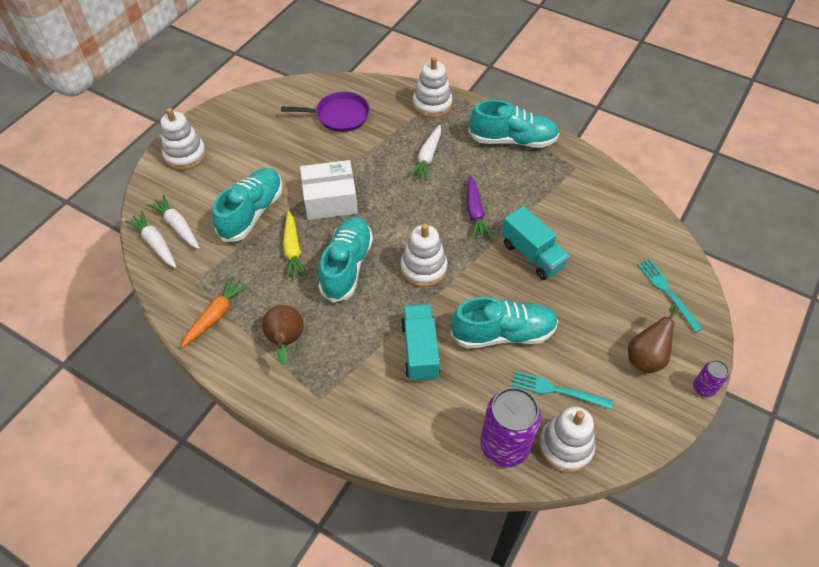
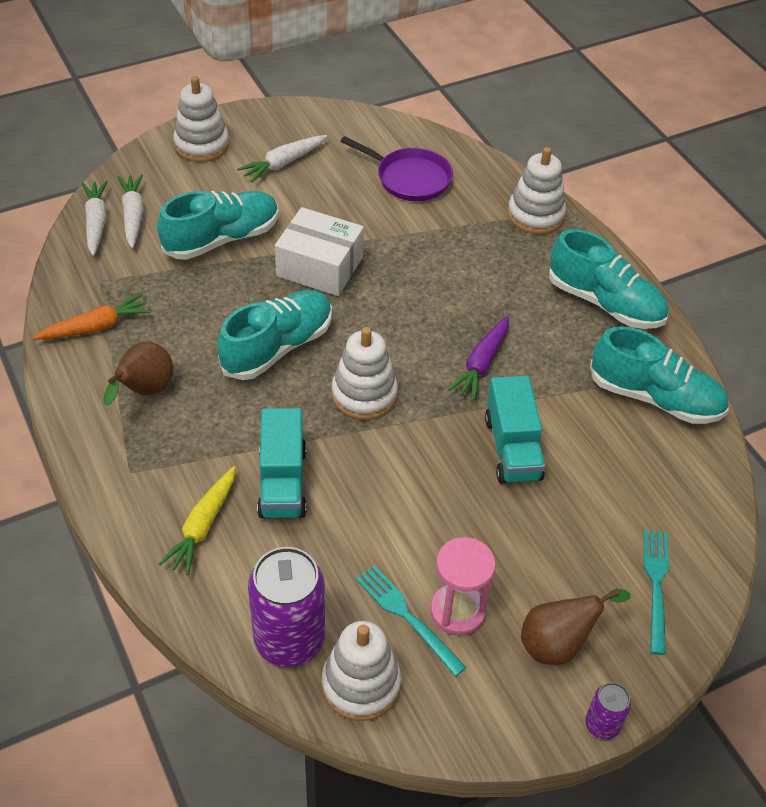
camera: 30 degrees right, 5 degrees down
(293, 250) = (233, 300): yellow carrot -> yellow carrot (203, 526)
(420, 350) = (282, 482): turquoise truck -> turquoise truck turned 150 degrees clockwise
(427, 157) = (477, 273): white carrot -> white carrot (283, 163)
(503, 333) = (396, 517): turquoise shoe -> turquoise shoe (655, 398)
(581, 369) = (458, 611): none -> pink hourglass

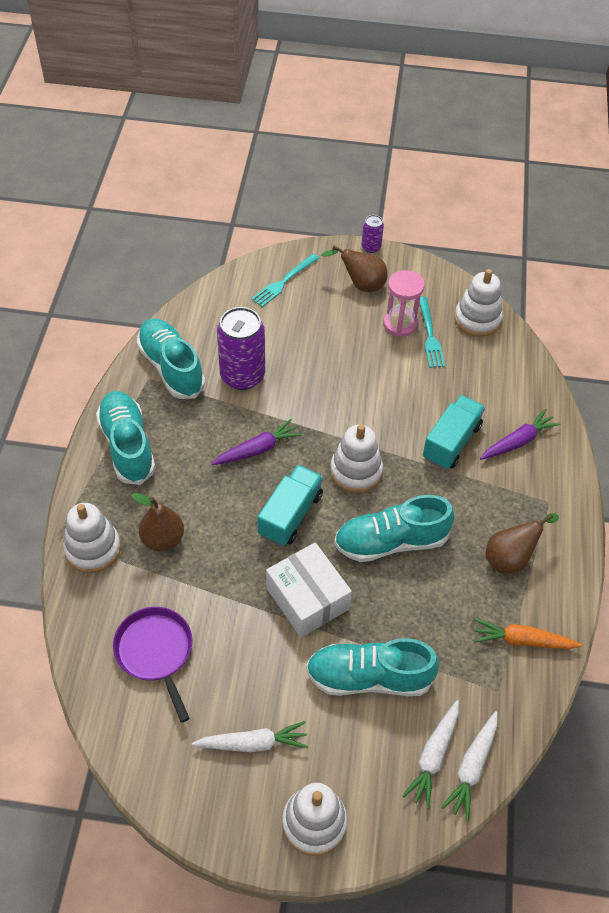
camera: 145 degrees left, 5 degrees up
(203, 526) = (518, 441): yellow carrot -> purple carrot
(289, 640) = (502, 357): purple can -> purple can (242, 376)
(487, 248) = (163, 539): none -> brown pear
(512, 448) = (291, 386): turquoise truck -> turquoise truck (290, 515)

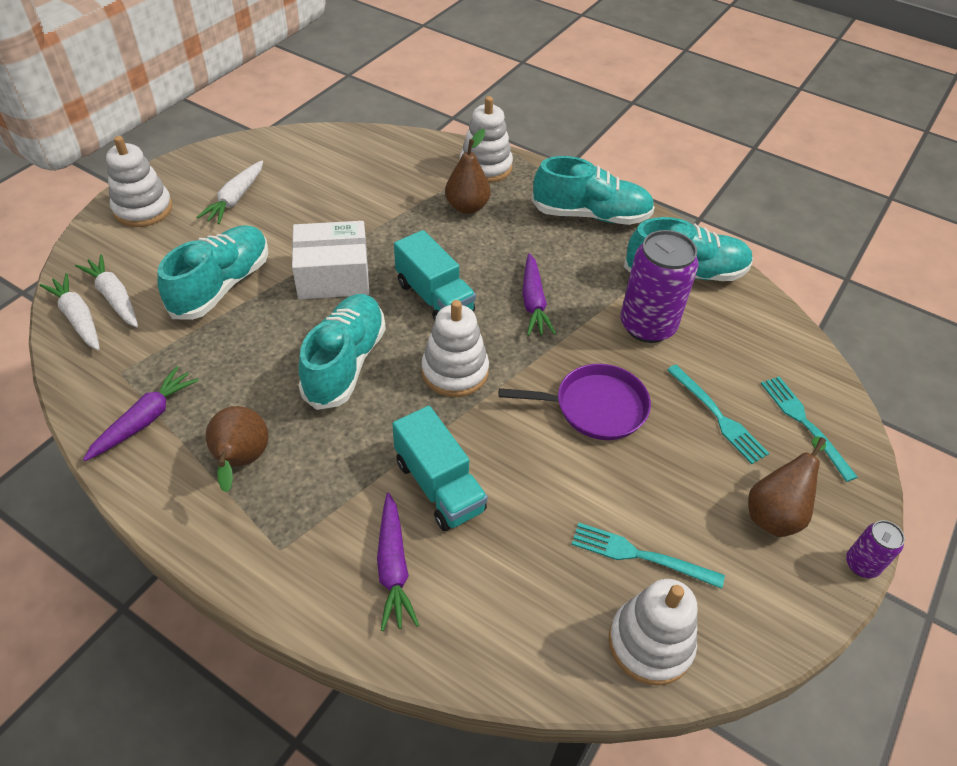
camera: 115 degrees right, 5 degrees down
(155, 652) = (360, 173): purple pan -> purple pan (595, 407)
(304, 322) = (718, 416): none -> turquoise fork
(400, 324) = (677, 527): pink hourglass -> none
(522, 640) = (145, 420): orange carrot -> purple carrot

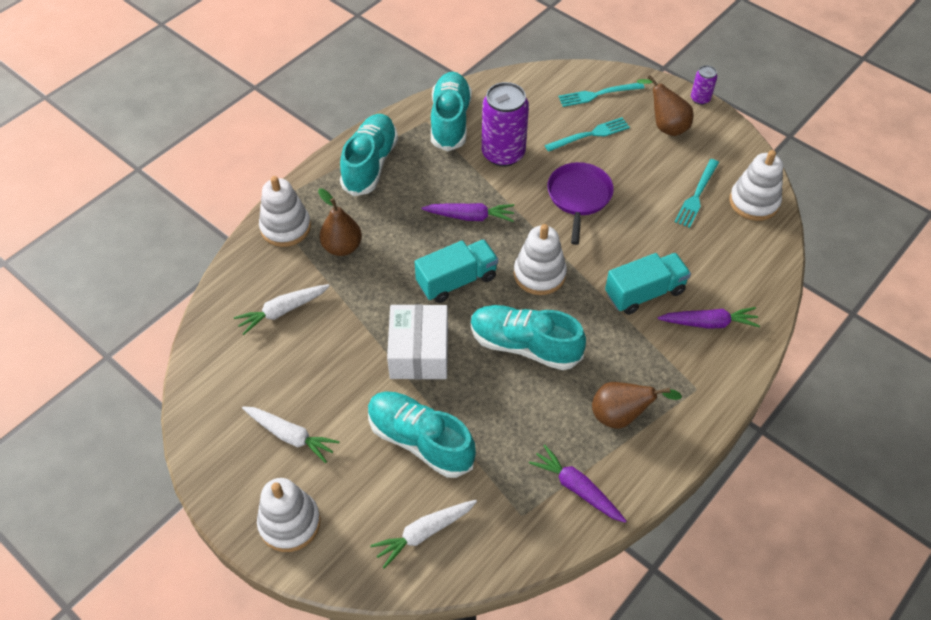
camera: 80 degrees left, 5 degrees up
(78, 318) = (449, 562): white carrot -> white carrot (282, 311)

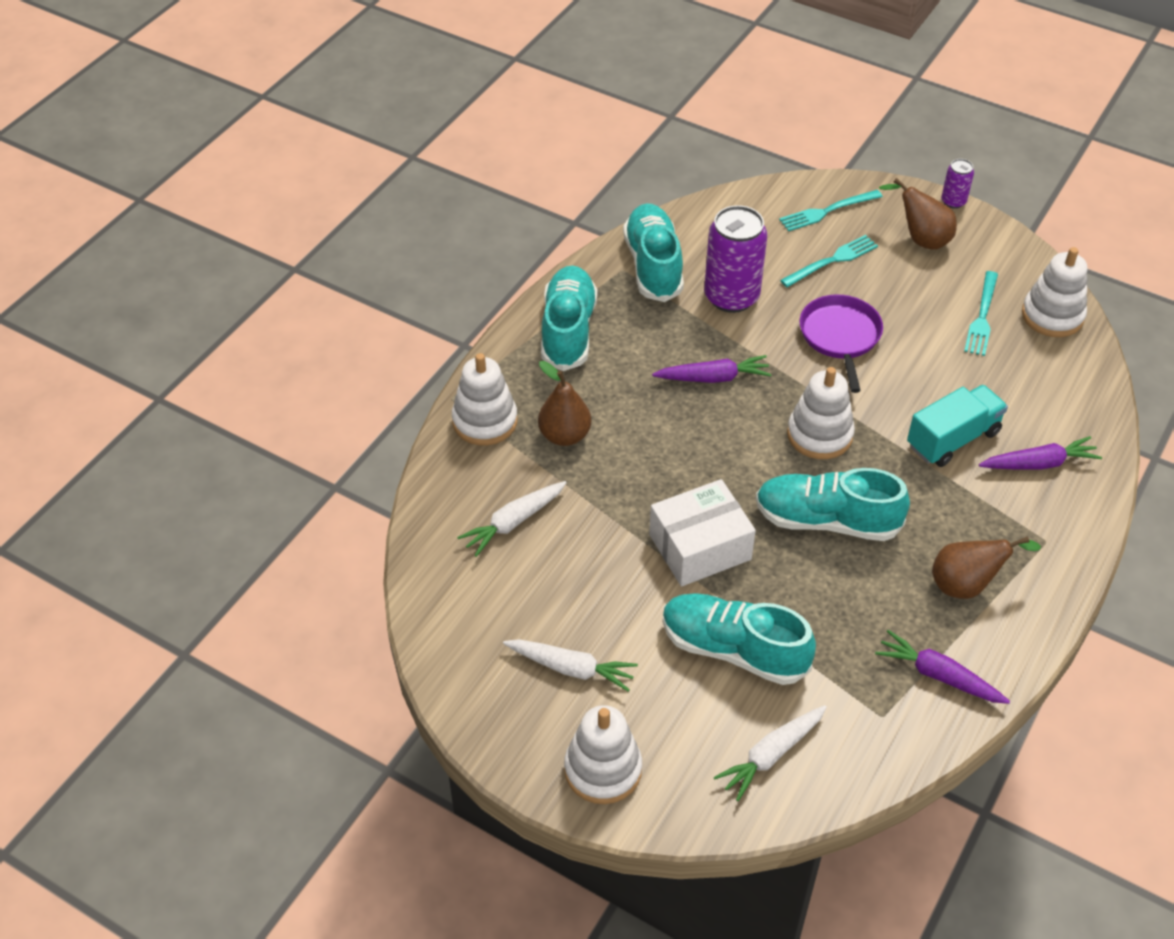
camera: 10 degrees left, 5 degrees down
(419, 352) = (700, 547): white box -> white box turned 75 degrees clockwise
(457, 281) = (720, 456): turquoise truck -> none

